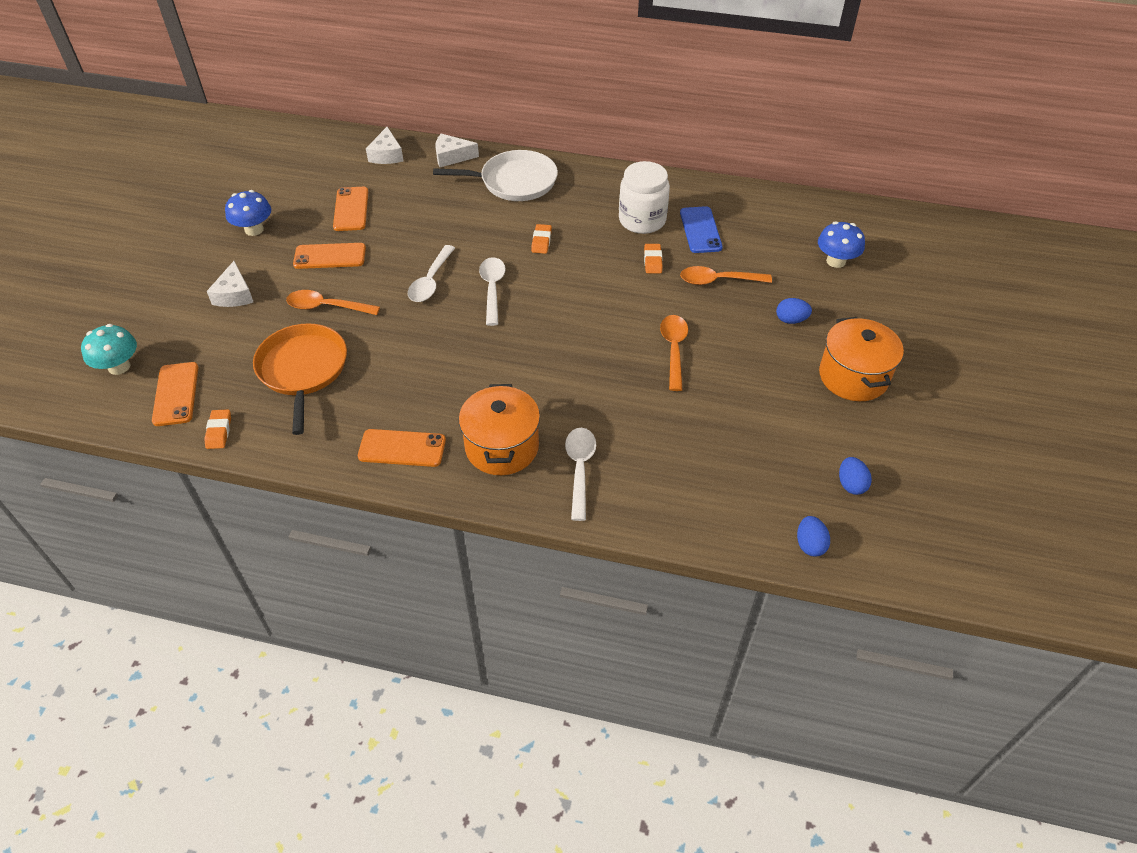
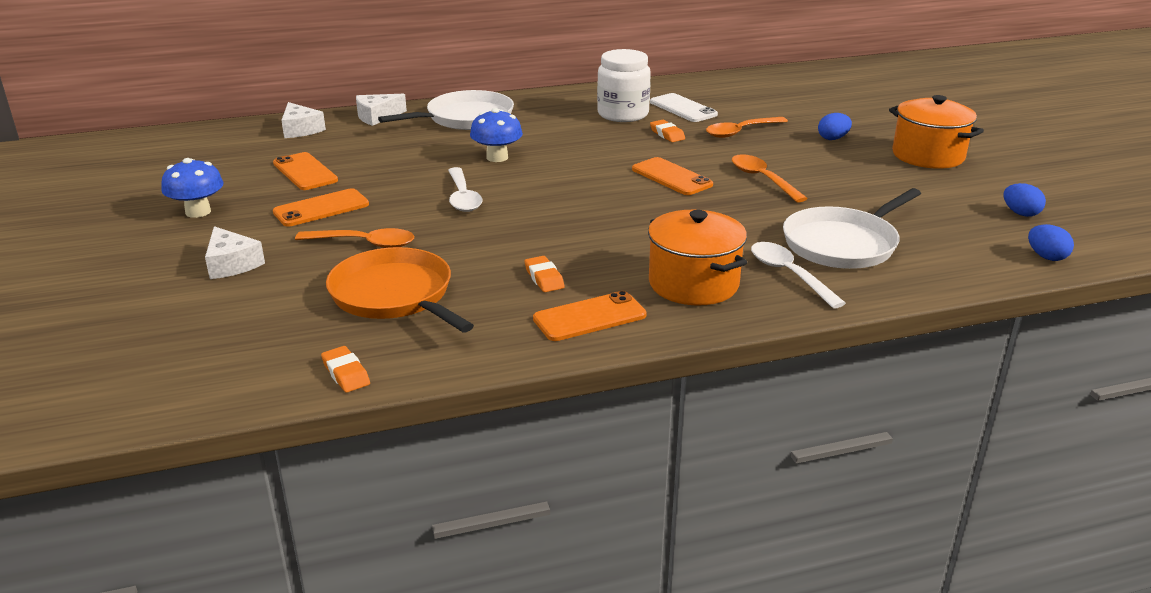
camera: 30 degrees left, 20 degrees down
(119, 367) = (132, 363): turquoise mushroom -> none
(176, 394) = (246, 361): orange phone -> orange phone (671, 177)
(326, 307) = (364, 243): orange spoon -> orange spoon turned 150 degrees counterclockwise
(492, 289) = (536, 186): white spoon -> none
(541, 241) = (544, 147): orange eraser -> orange eraser (544, 278)
(657, 454) = (843, 244): none -> white pan
(700, 230) = (683, 108): blue phone -> white phone
(836, 261) = (818, 100): blue mushroom -> blue mushroom (497, 157)

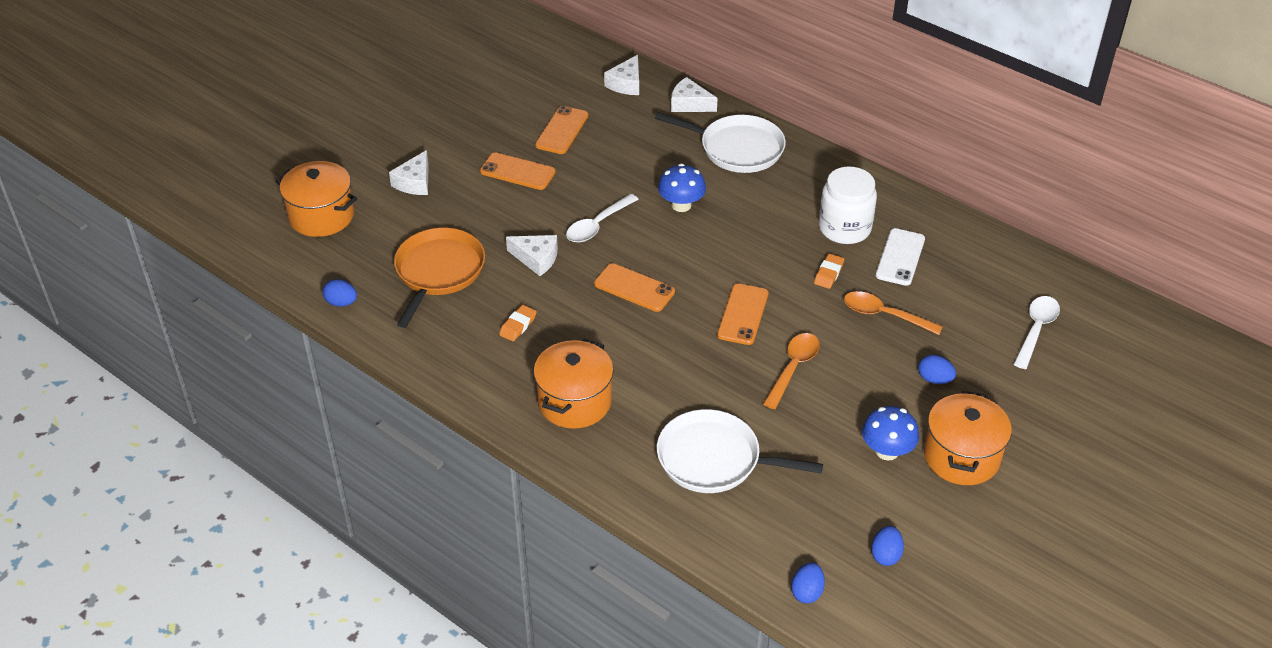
camera: 55 degrees right, 15 degrees up
(174, 338) = (321, 216): none -> orange pot
(198, 212) = (463, 124): blue mushroom -> blue mushroom (887, 451)
(346, 373) = (341, 303): orange eraser -> blue egg
(364, 243) = (489, 220): orange spoon -> none
(461, 238) = (536, 259): none -> white cheese
(589, 317) = (486, 371): orange phone -> orange phone (634, 288)
(789, 275) = (633, 446): white spoon -> white spoon (1036, 330)

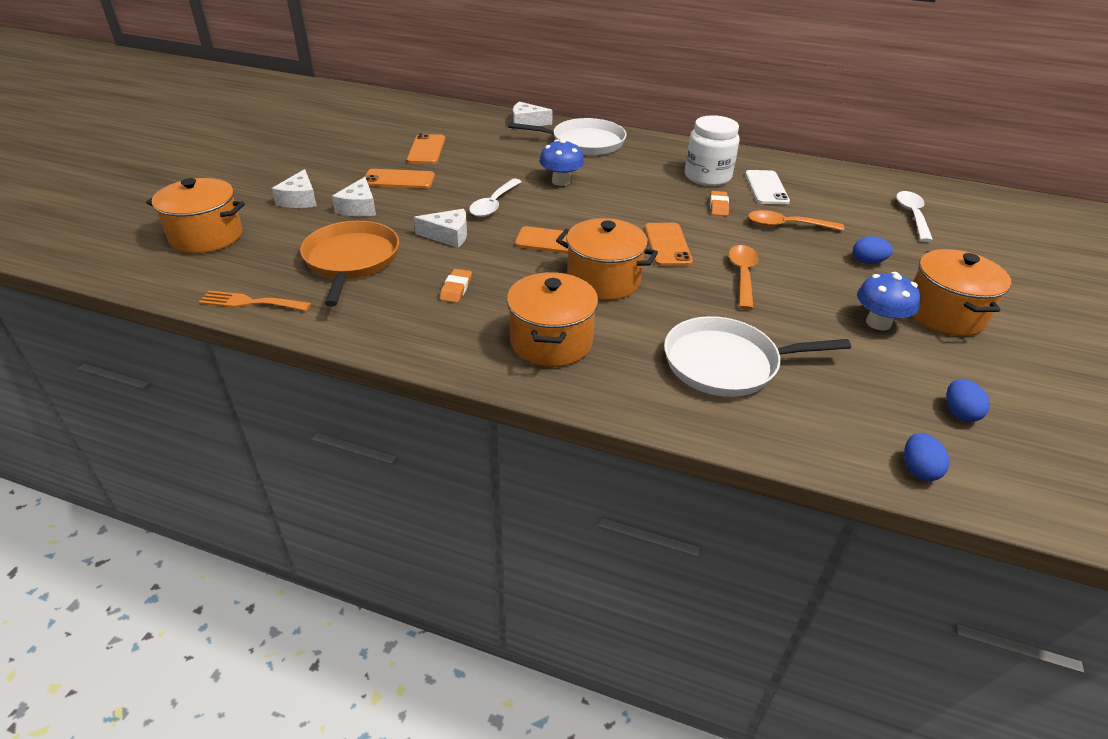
camera: 20 degrees left, 5 degrees down
(341, 303) = (250, 302): blue egg -> orange fork
(626, 84) = (467, 117): white cheese -> white cheese (359, 207)
(655, 345) = (603, 280): none -> orange pot

